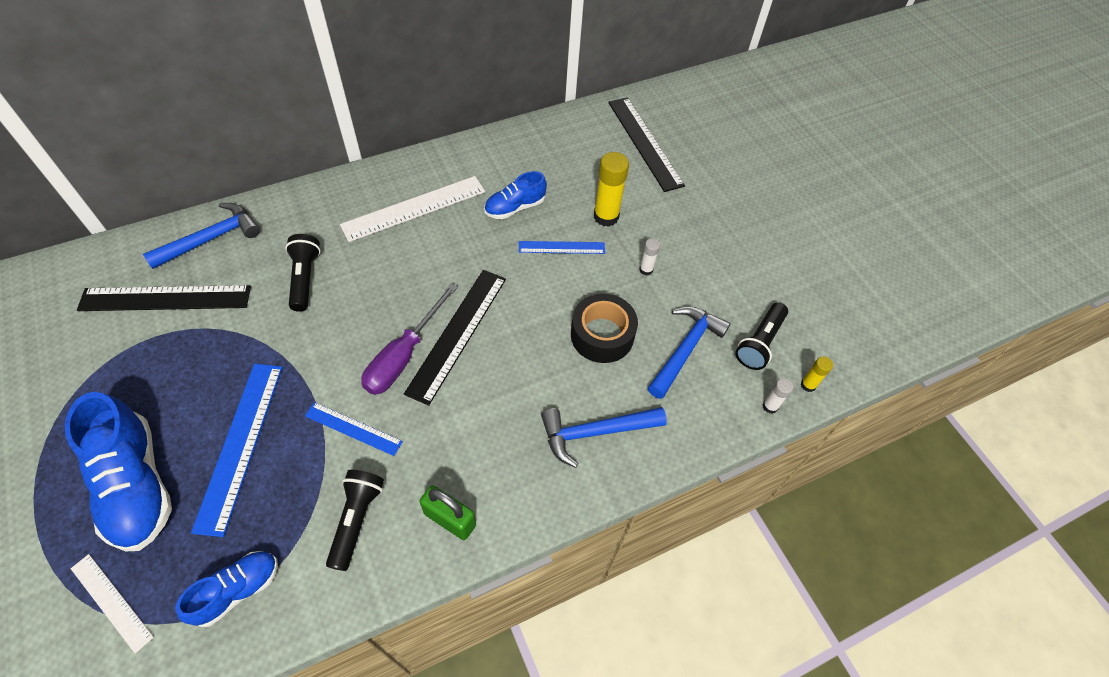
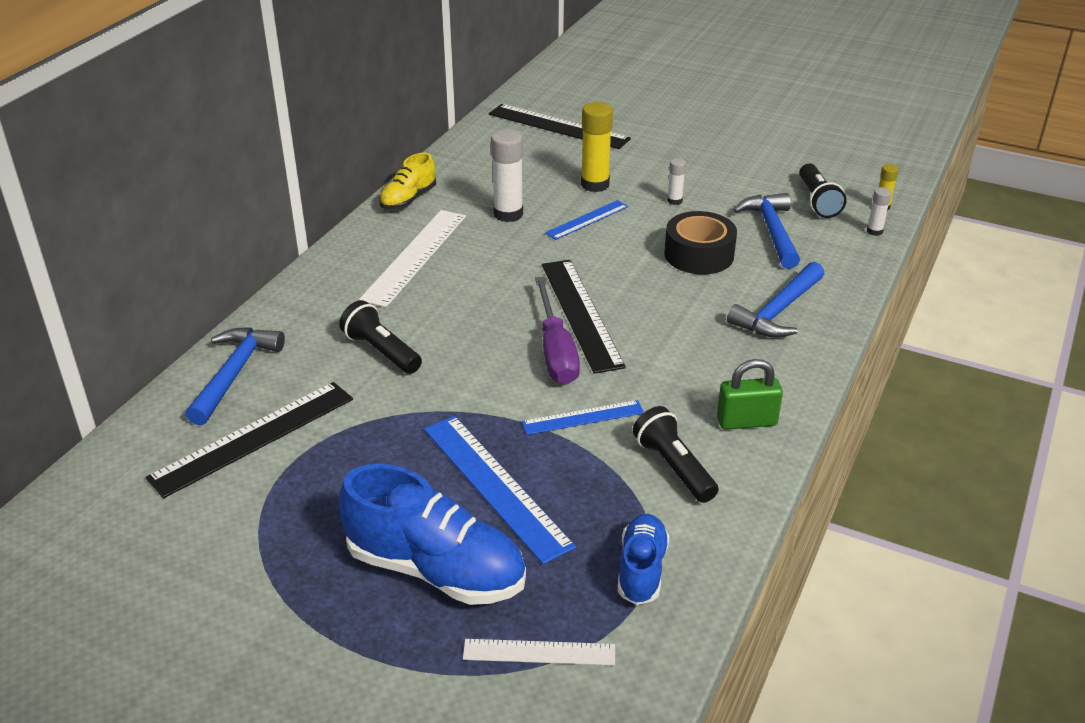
camera: 35 degrees left, 20 degrees down
(466, 153) = (408, 199): none -> yellow shoe
(515, 207) = (508, 214): blue shoe -> white glue stick

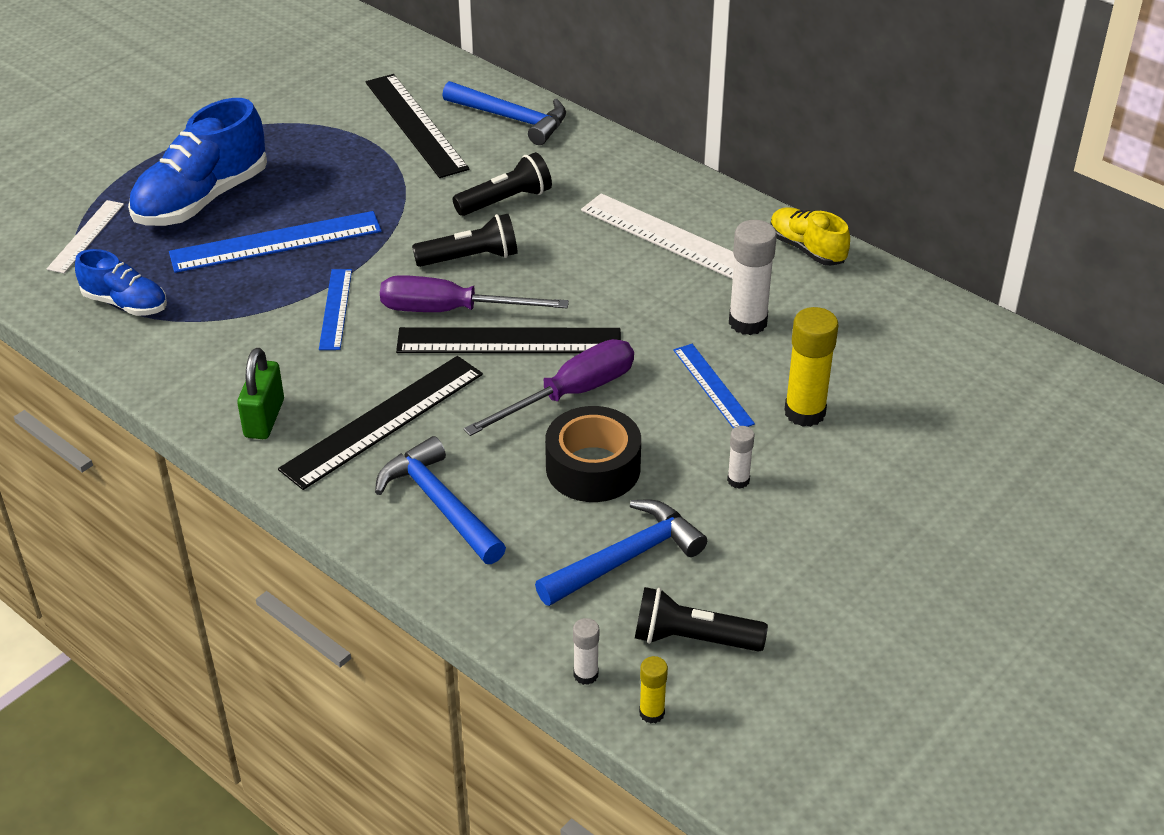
camera: 105 degrees right, 5 degrees up
(558, 126) = (993, 411): black ruler -> black ruler (383, 421)
(628, 275) = (570, 394): none -> purple screwdriver
(673, 467) = (232, 351): black flashlight -> black flashlight (471, 258)
(771, 231) = (626, 558): blue hammer -> blue hammer turned 45 degrees counterclockwise

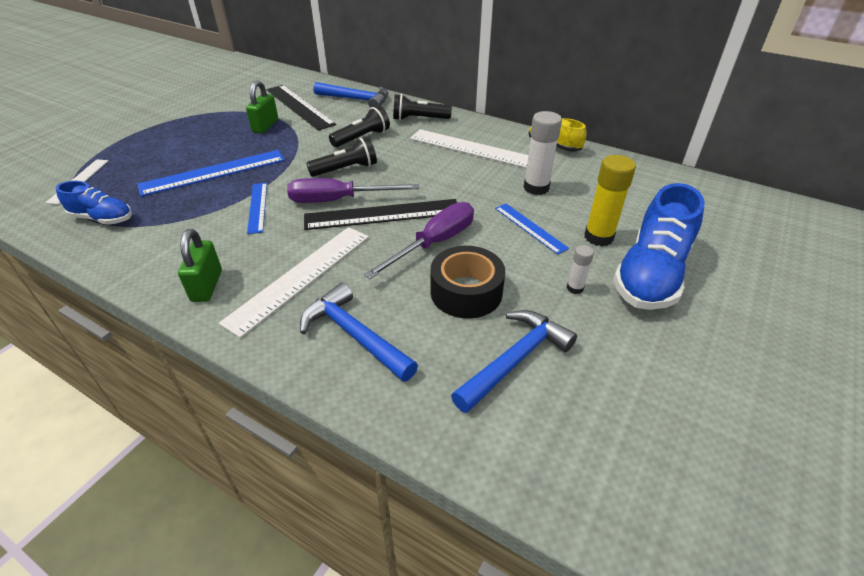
camera: 10 degrees left, 0 degrees up
(202, 199) = (163, 154): blue shoe -> blue shoe (650, 275)
(358, 161) = (265, 126): none -> green padlock
(383, 421) = (300, 277): black ruler -> white ruler
(586, 674) = (518, 477): white glue stick -> none
(652, 713) = (591, 509): yellow glue stick -> none
(692, 638) = (596, 425): black flashlight -> black flashlight (419, 119)

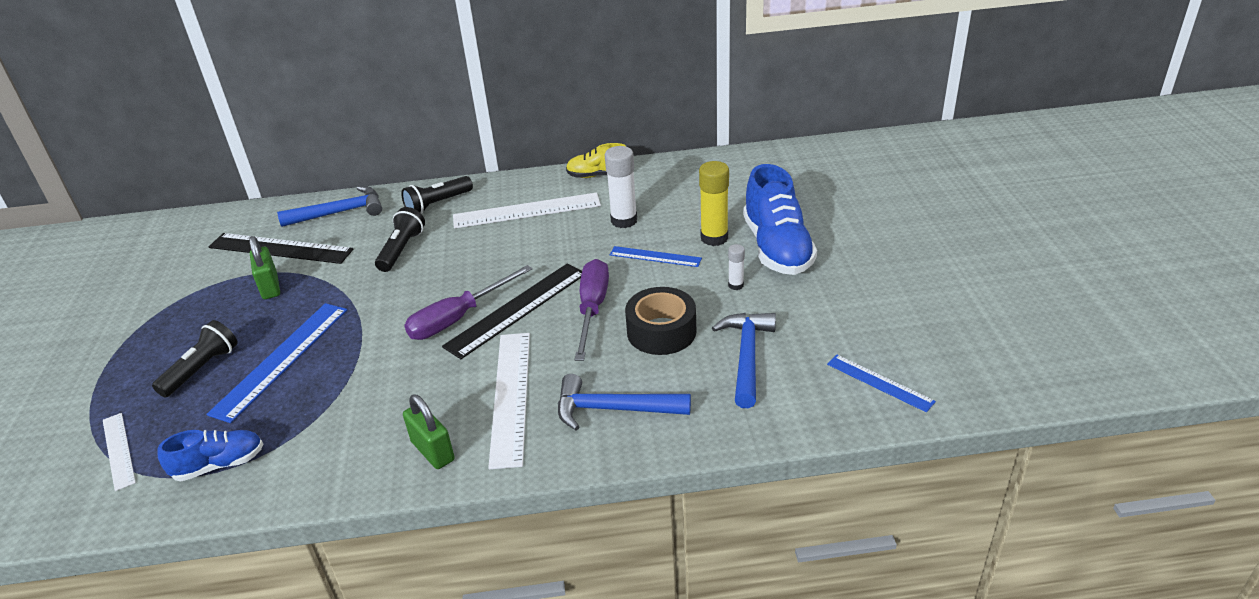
camera: 35 degrees left, 5 degrees down
(257, 207) = (383, 365): blue ruler -> blue ruler (879, 382)
(346, 169) = (427, 287): black flashlight -> black flashlight (202, 369)

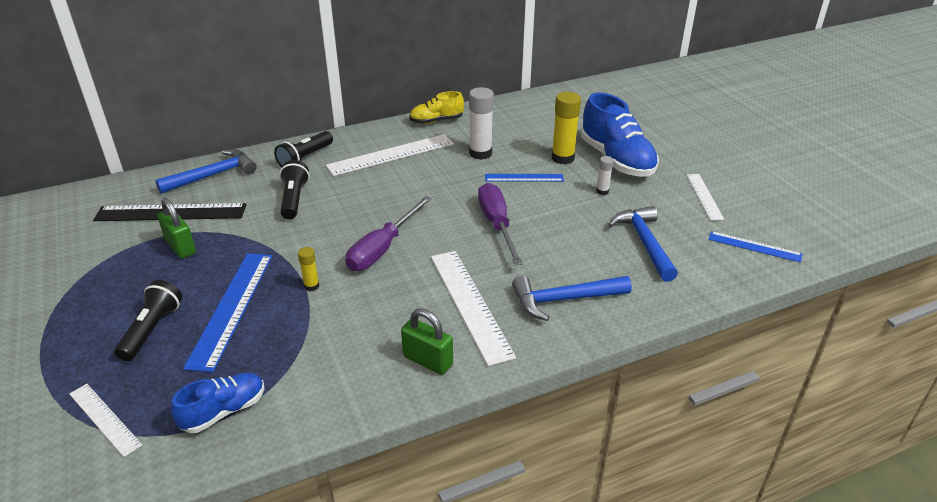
camera: 20 degrees left, 0 degrees up
(366, 349) = (311, 286): none -> yellow glue stick
(517, 309) = (431, 234): black ruler -> none
(661, 331) = (565, 234): black tape -> none
(857, 309) = (704, 196): none -> white ruler

